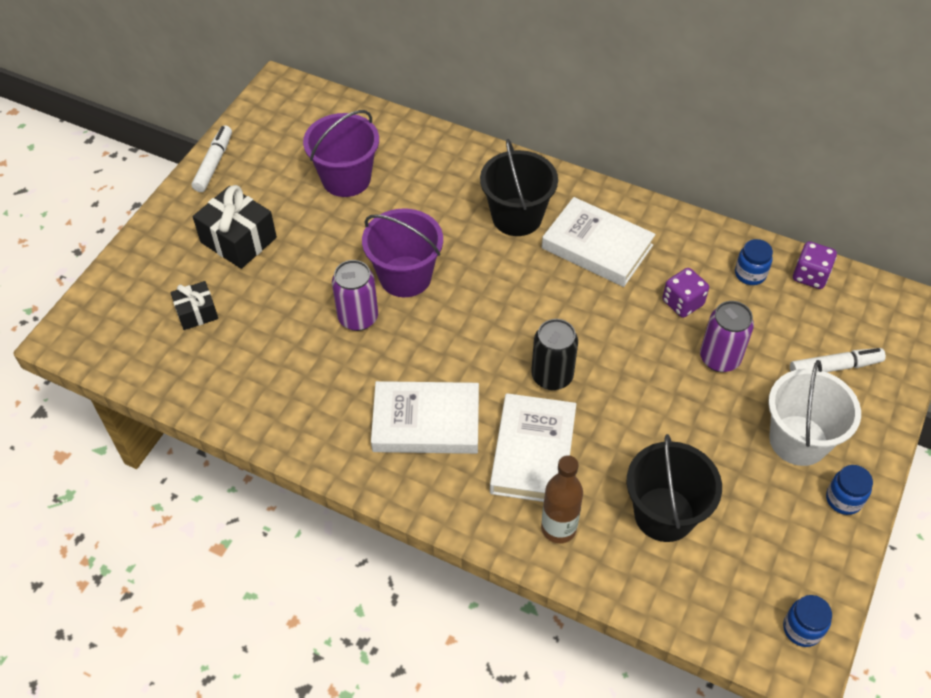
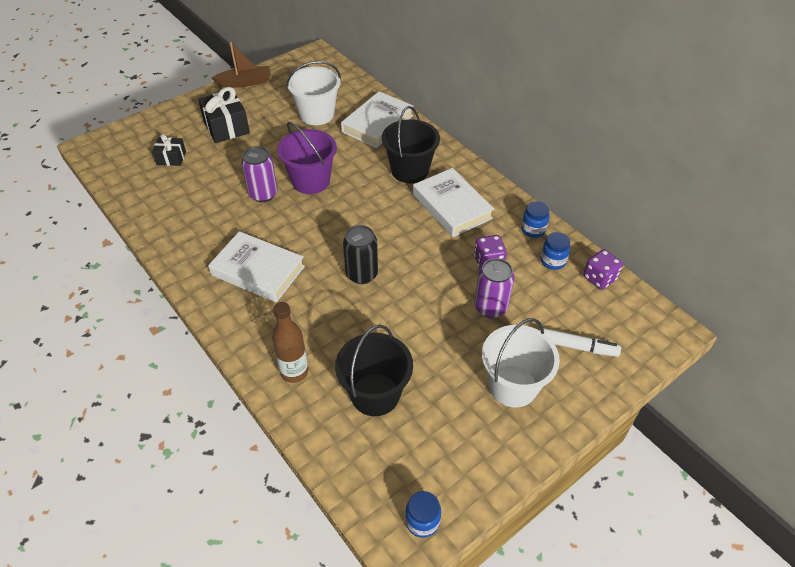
camera: 25 degrees right, 5 degrees down
(214, 164) = (245, 82): white marker -> brown boat
(346, 179) = (317, 114): purple bucket -> white bucket
(533, 452) = (313, 316): white book -> white book (377, 123)
(843, 499) = (520, 442): blue jar -> blue jar (533, 230)

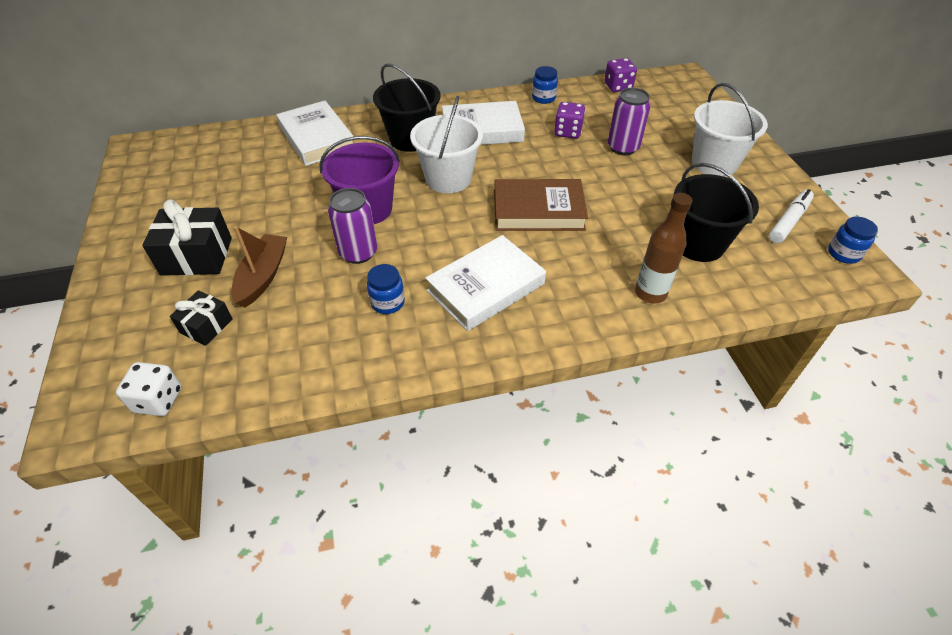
camera: 65 degrees left, 0 degrees up
(113, 166) = (158, 400): none -> white dice
(245, 82) = (120, 218): brown boat -> brown boat (263, 276)
(317, 114) = (255, 175): white bucket -> white bucket (448, 179)
(362, 274) = (538, 210): black can -> brown book
(553, 261) = (586, 101): blue jar -> blue jar (387, 302)
(577, 346) = (684, 120): white marker -> white marker (788, 221)

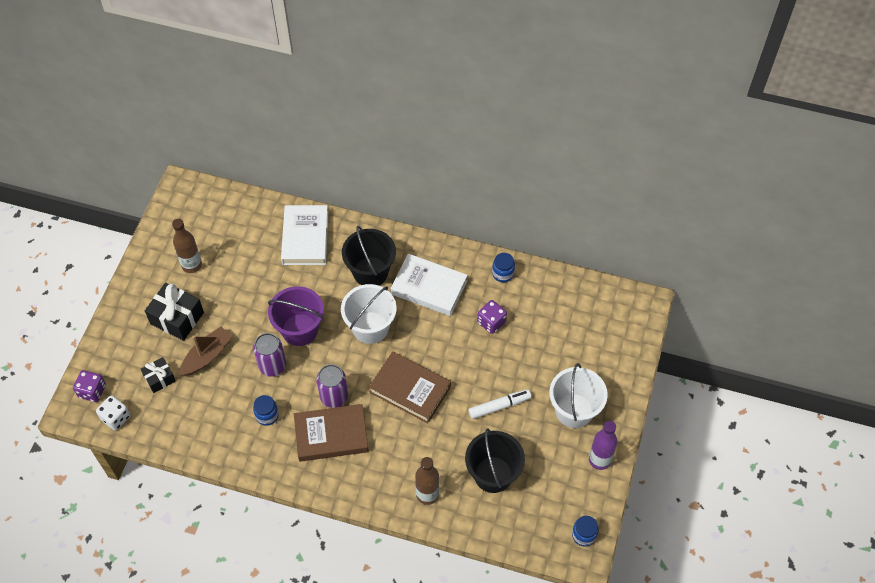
camera: 30 degrees right, 10 degrees up
(188, 203) = (192, 265): none -> brown bottle
(486, 287) = (331, 435): white book -> brown book
(618, 87) = (575, 289): purple dice -> purple dice (92, 391)
(623, 147) = (519, 360): purple can -> purple can (334, 397)
(781, 188) = (599, 460): none -> purple bottle
(788, 221) = (574, 490): white marker -> white marker (499, 406)

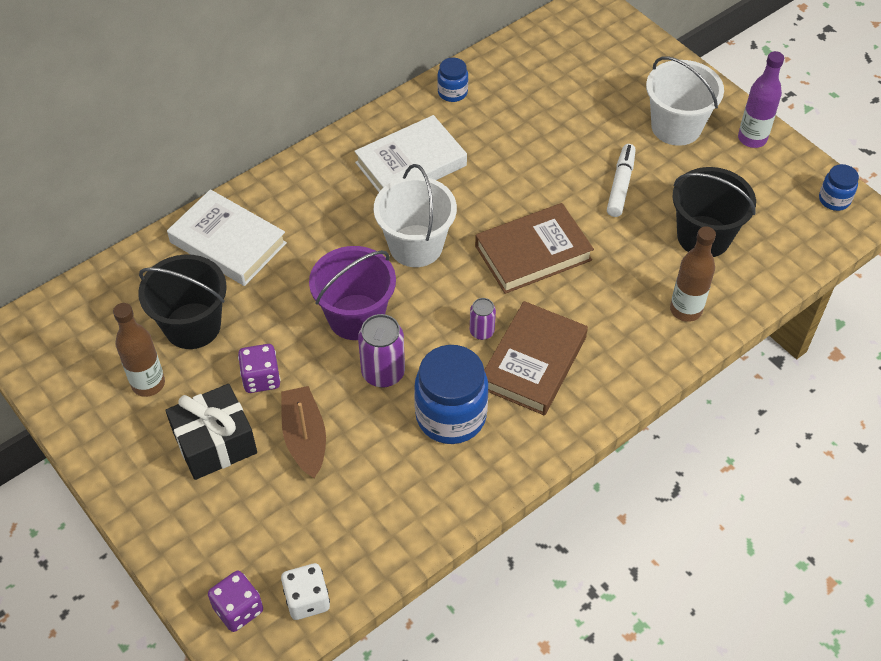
camera: 55 degrees left, 5 degrees down
(160, 378) = (291, 512): black gift -> none
(267, 415) = (451, 416): blue jar -> blue jar, size x1.95
(334, 397) = (481, 331): purple can -> purple can, size x0.58
(370, 272) = (338, 205): black bucket -> black bucket (192, 326)
(491, 322) = (506, 135): purple dice -> purple dice (261, 378)

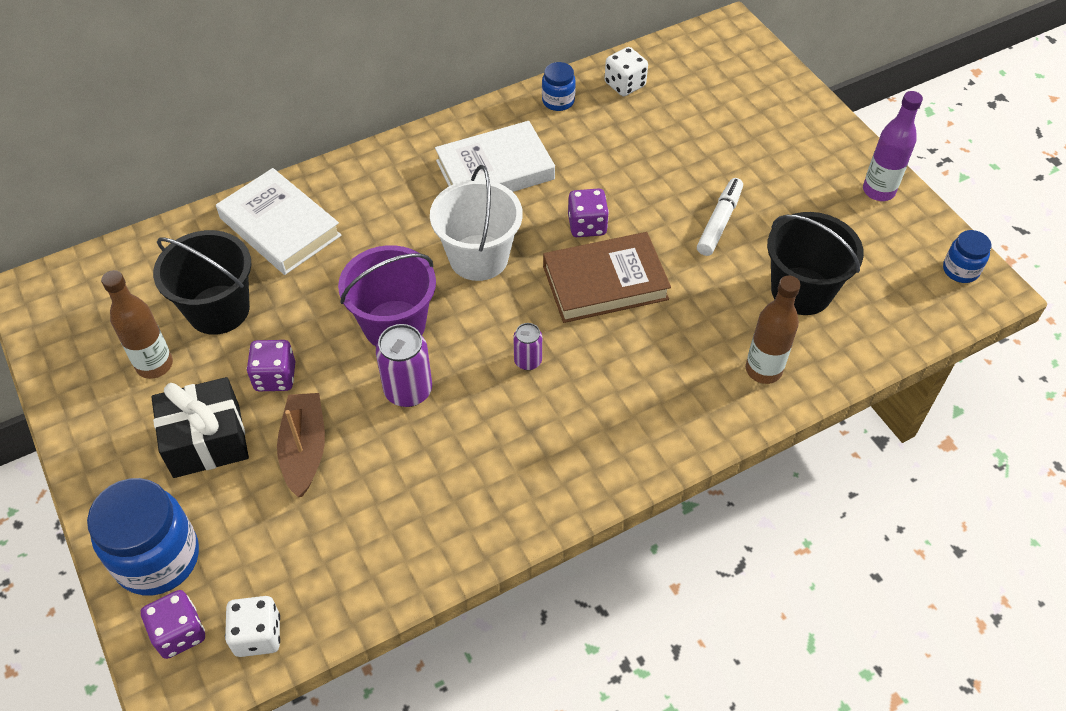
camera: 10 degrees right, 0 degrees up
(451, 416) = (470, 450): blue jar -> blue jar (157, 558)
(505, 204) = (587, 225): none -> purple dice
(509, 69) = (625, 84): none -> white dice
(533, 362) = (577, 404): brown book -> none
(676, 127) = (795, 167): white bucket -> none

